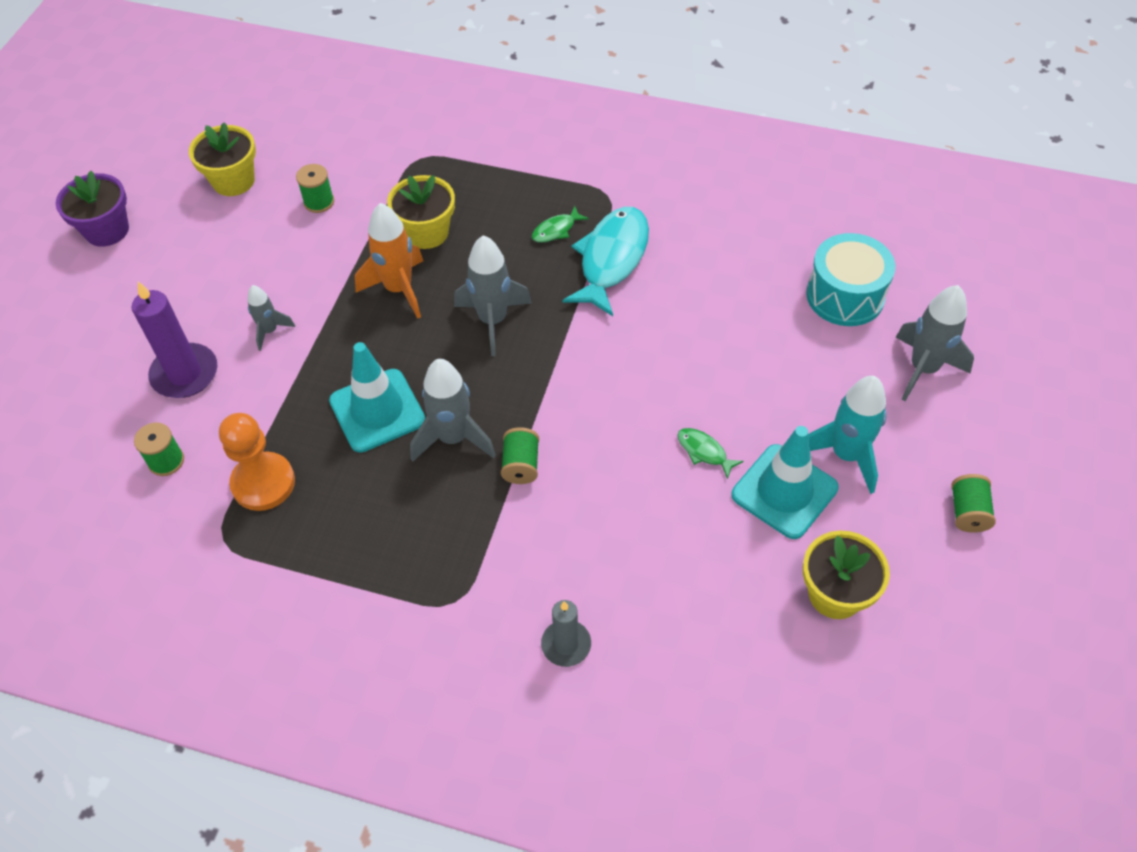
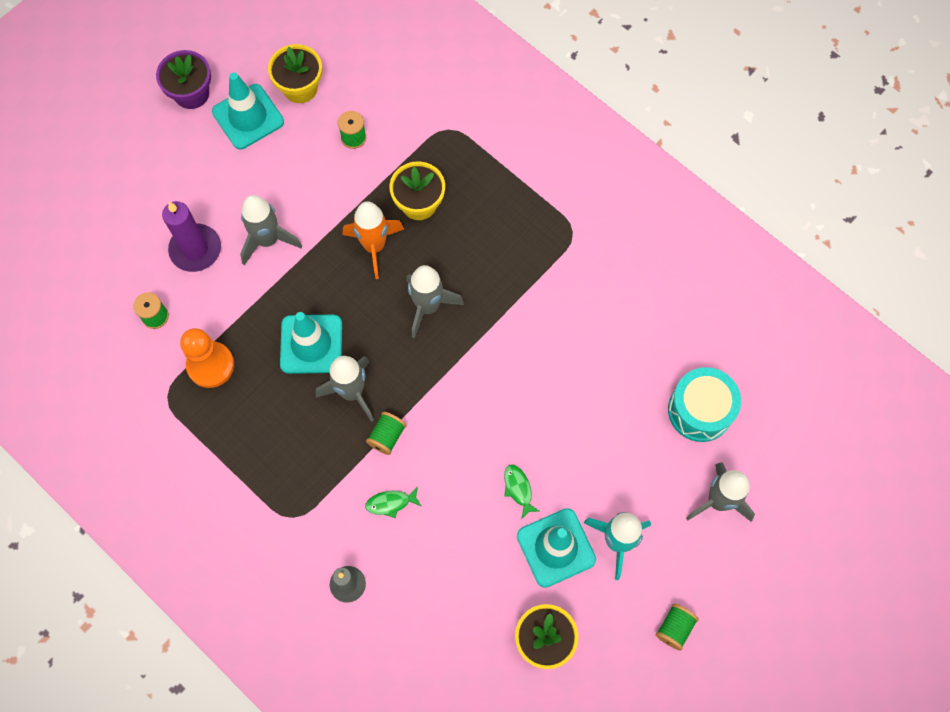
camera: 25 degrees right, 15 degrees up
(186, 227) = (248, 117): none -> turquoise traffic cone
(270, 331) = (268, 240): grey rocket -> grey rocket, size x1.76
(556, 230) = (516, 247): green fish -> green fish (391, 503)
(611, 259) = (543, 293): turquoise fish -> none

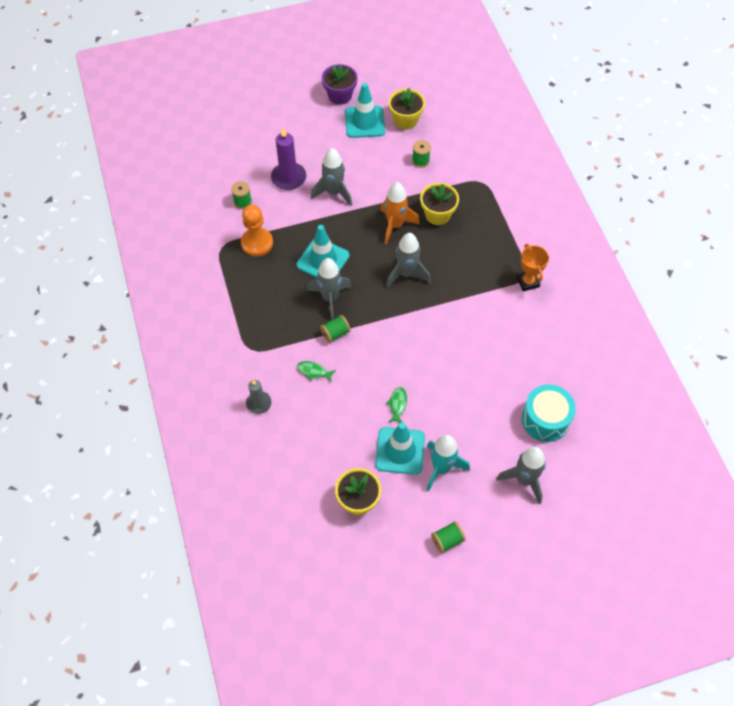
camera: 30 degrees right, 10 degrees down
(580, 239) = (528, 282): none -> orange trophy

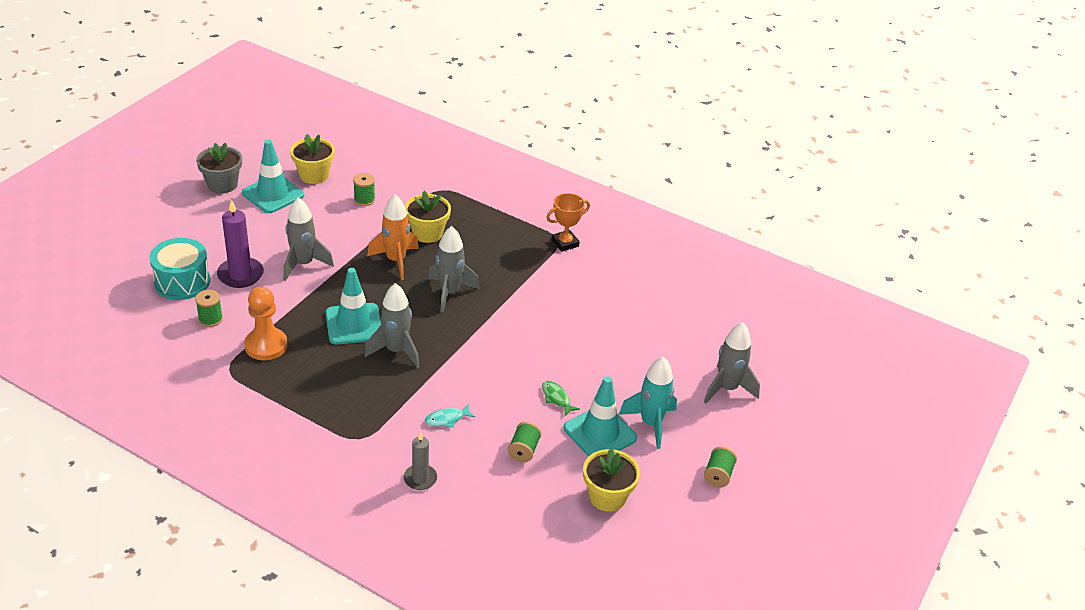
camera: 45 degrees left, 20 degrees down
(313, 371) = (447, 419): green fish -> turquoise fish
(335, 333) = (433, 376): green spool -> green spool (523, 450)
(340, 95) = (222, 184): purple flower pot -> grey flower pot
(528, 282) = (565, 243): orange trophy -> orange trophy turned 60 degrees counterclockwise
(545, 419) = (693, 334): turquoise drum -> turquoise drum (182, 282)

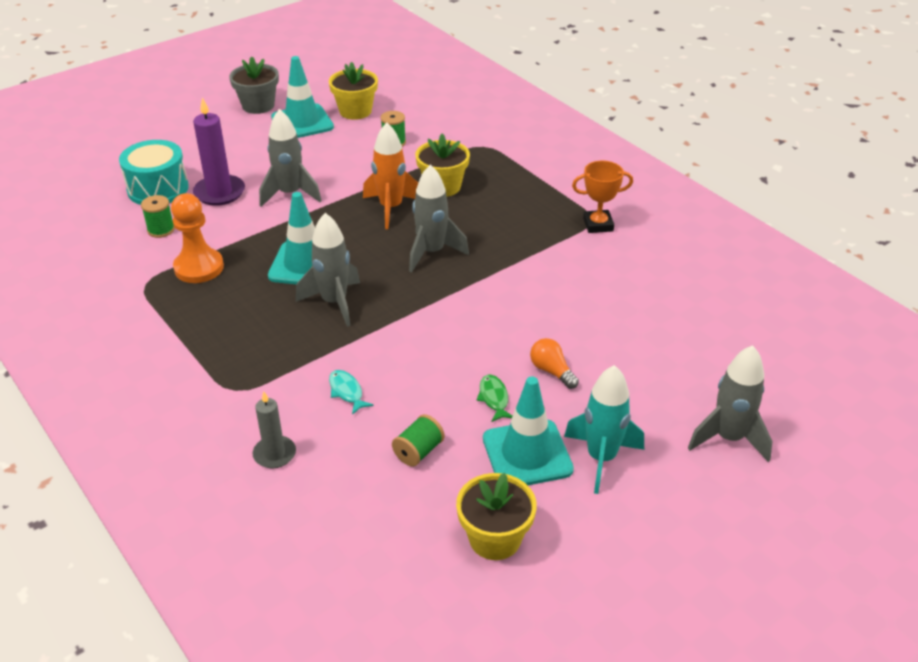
camera: 25 degrees right, 0 degrees up
(447, 419) = (347, 392): turquoise fish -> turquoise fish turned 60 degrees clockwise
(587, 368) = (552, 371): none -> orange light bulb
(718, 475) = (663, 550): green spool -> none

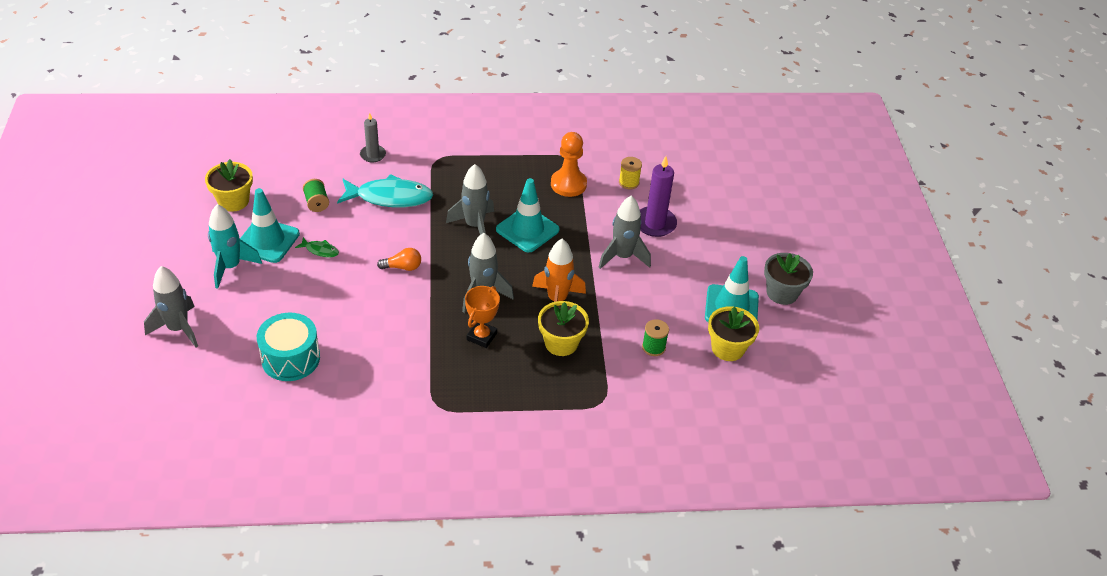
camera: 120 degrees right, 5 degrees up
(158, 189) = (685, 197): turquoise drum -> turquoise drum (290, 358)
(161, 230) = (629, 182): green spool -> yellow spool
(347, 392) = (390, 197): turquoise fish -> turquoise fish, size x2.22
(552, 371) = (313, 287): orange light bulb -> orange light bulb (402, 267)
(598, 225) = (427, 405): orange trophy -> orange trophy (482, 336)

